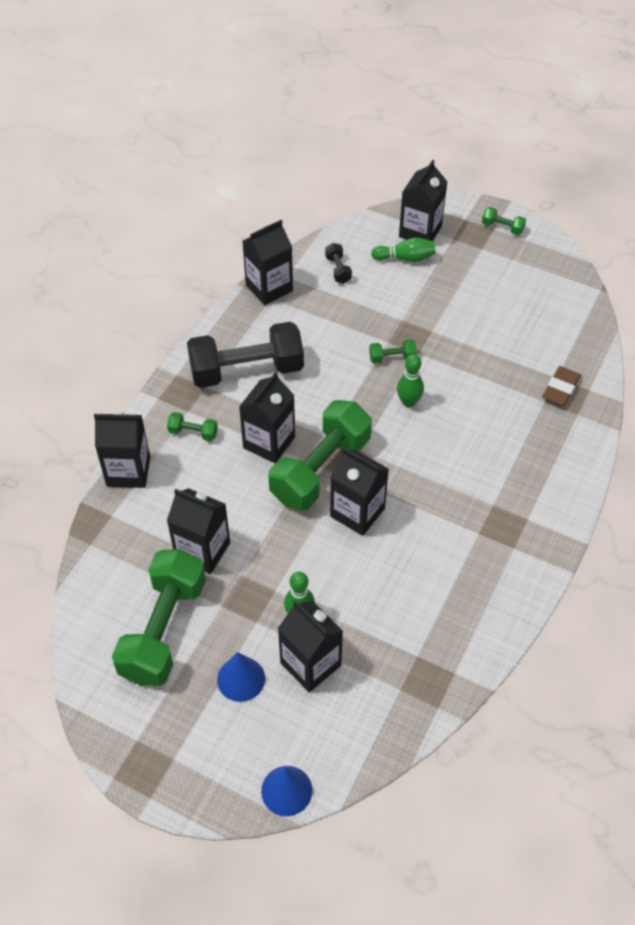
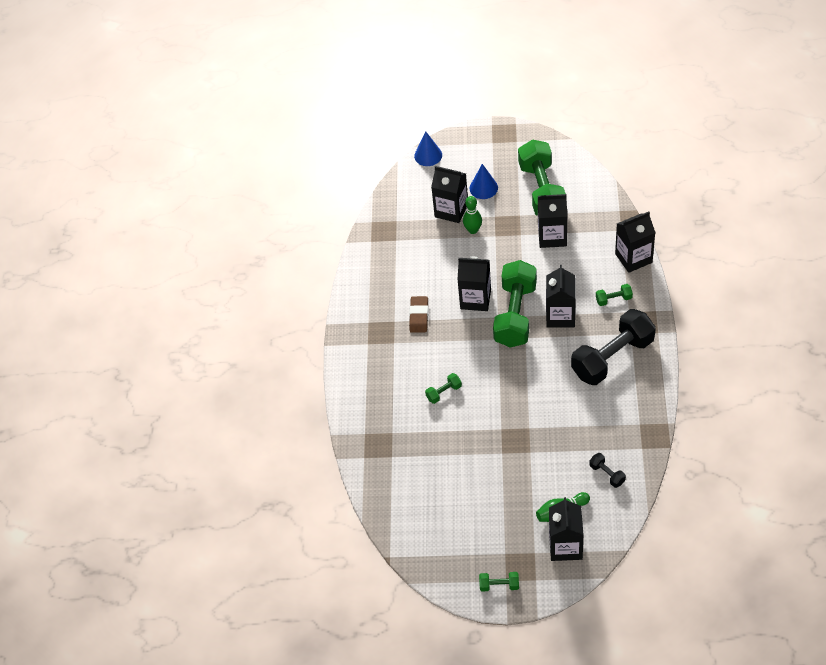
camera: 160 degrees right, 0 degrees up
(269, 288) = (647, 431): black carton -> none
(392, 358) = (518, 416): green dumbbell -> green dumbbell (444, 392)
(408, 402) = (486, 387): green bowling pin -> none
(561, 389) = (385, 448): brown eraser -> brown eraser (419, 316)

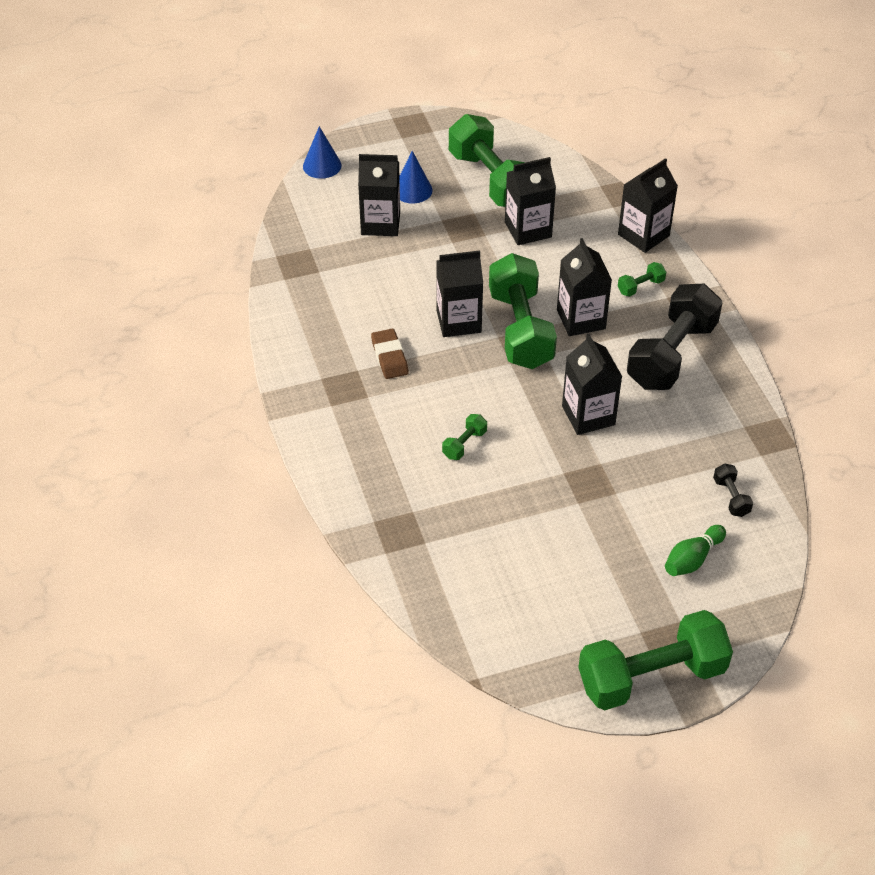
camera: 25 degrees left, 5 degrees down
(473, 230) = (419, 241): green bowling pin -> none
(499, 585) = (651, 676): green dumbbell -> green dumbbell, size x2.43
(565, 546) = (718, 602): black carton -> black carton (588, 415)
(607, 474) = (731, 497): black dumbbell -> black dumbbell turned 45 degrees clockwise

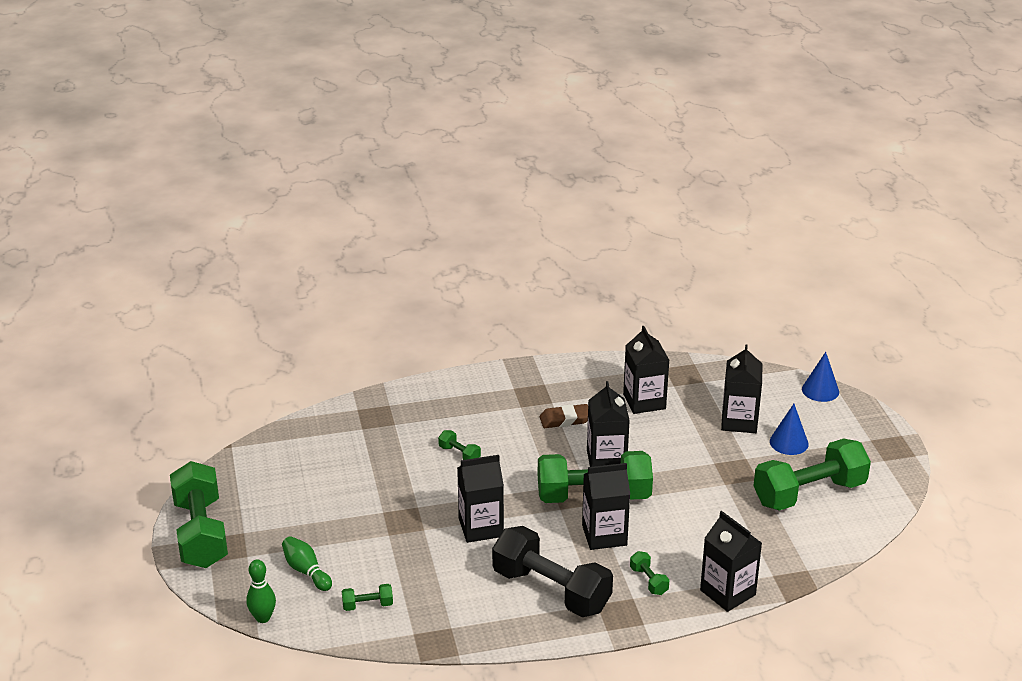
camera: 95 degrees right, 15 degrees down
(528, 229) = (733, 512): black carton -> black carton (644, 401)
(731, 497) = (367, 605): black dumbbell -> green dumbbell
(775, 587) = (263, 618): none -> green bowling pin

